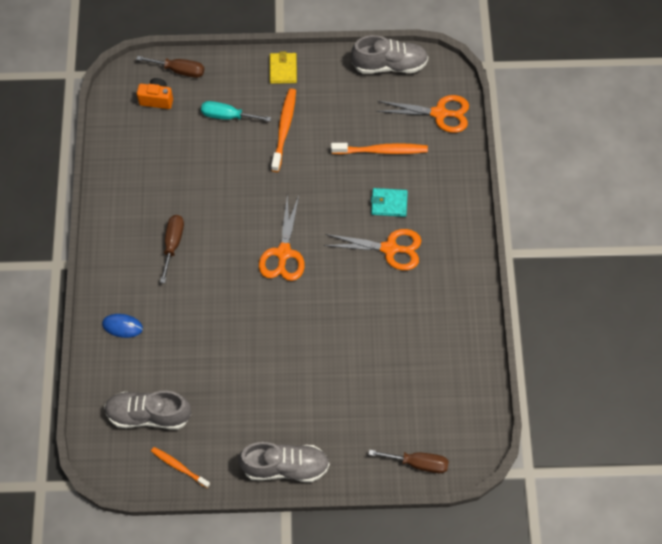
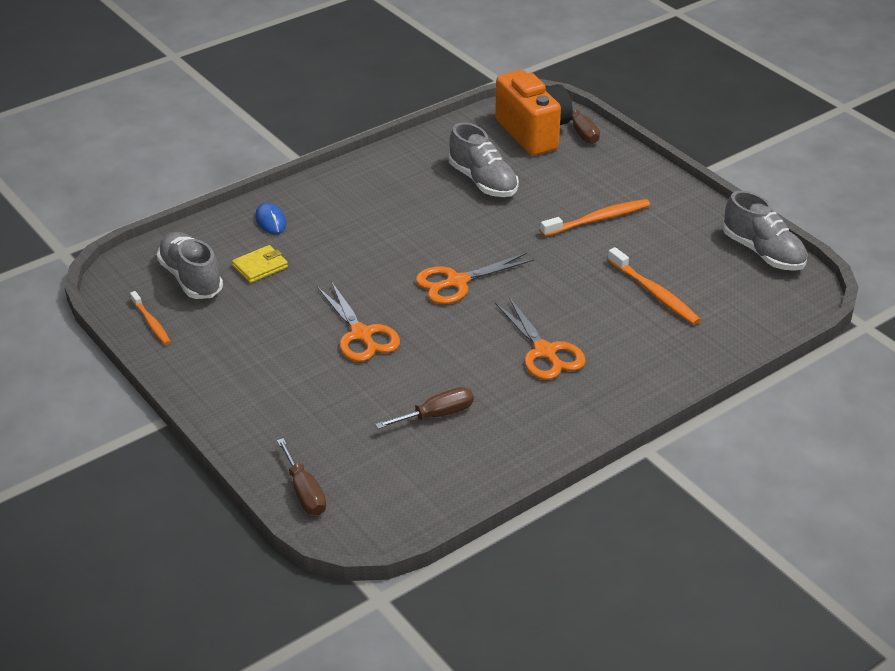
camera: 55 degrees right, 25 degrees down
(157, 99) = (533, 133): orange camera -> orange camera, size x2.04
(173, 244) = (390, 211): brown screwdriver -> brown screwdriver (437, 415)
(179, 467) = (151, 322): orange toothbrush -> orange toothbrush turned 150 degrees clockwise
(227, 116) = (568, 180): turquoise screwdriver -> none
(283, 69) = (664, 189): yellow wallet -> yellow wallet (260, 267)
(285, 467) = (213, 393): grey shoe -> grey shoe (483, 181)
(389, 203) = (598, 327): turquoise wallet -> none
(439, 113) = (752, 313): orange scissors -> orange scissors (361, 335)

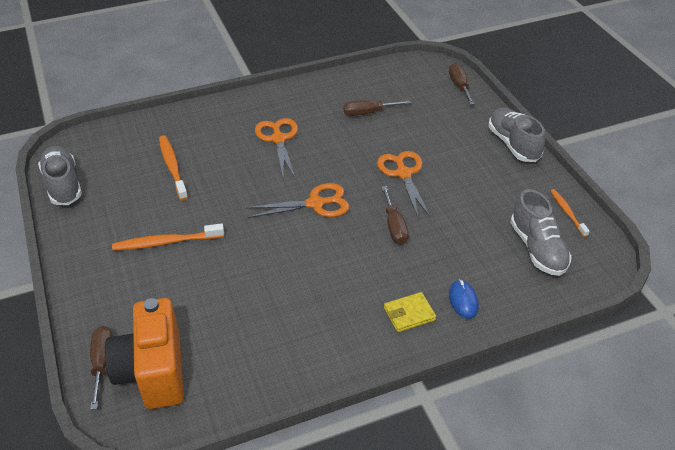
camera: 165 degrees left, 5 degrees up
(260, 267) = (476, 249): yellow wallet -> yellow wallet (409, 314)
(357, 274) = (394, 226): none -> brown screwdriver
(483, 181) = (243, 309): grey shoe -> grey shoe (513, 144)

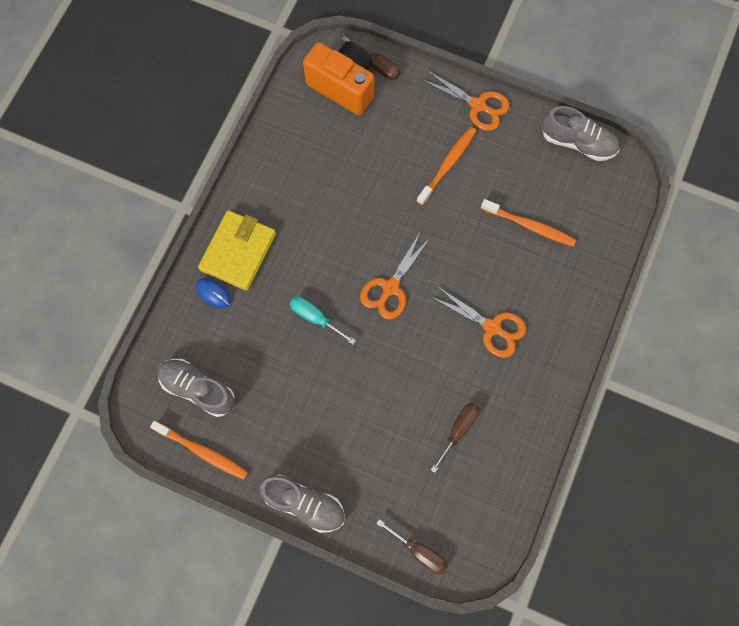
camera: 135 degrees right, 30 degrees up
(394, 226) = (315, 318): brown screwdriver -> turquoise screwdriver
(403, 174) = (359, 380): orange scissors -> orange scissors (477, 105)
(409, 314) = (238, 252): yellow wallet -> yellow wallet, size x1.88
(567, 212) = (202, 451): orange toothbrush -> orange toothbrush, size x1.56

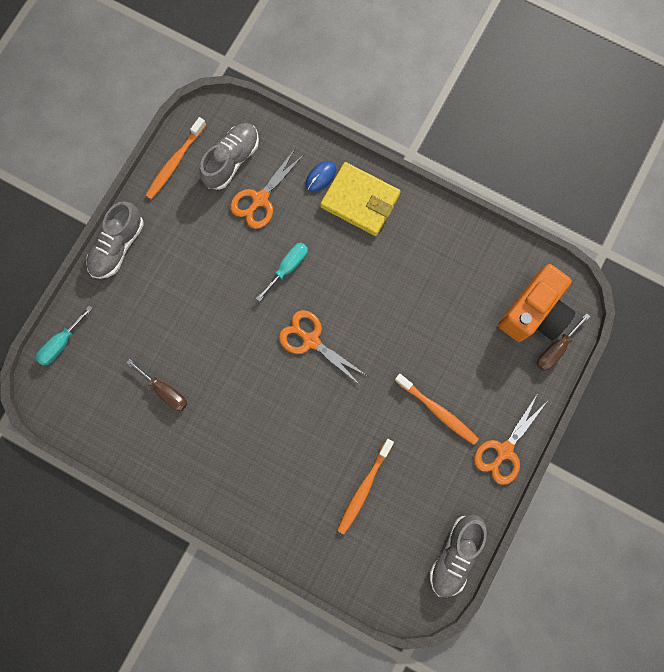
camera: 95 degrees right, 5 degrees up
(419, 551) = (61, 343): brown screwdriver -> turquoise screwdriver
(492, 327) = (261, 435): orange scissors -> orange scissors (260, 199)

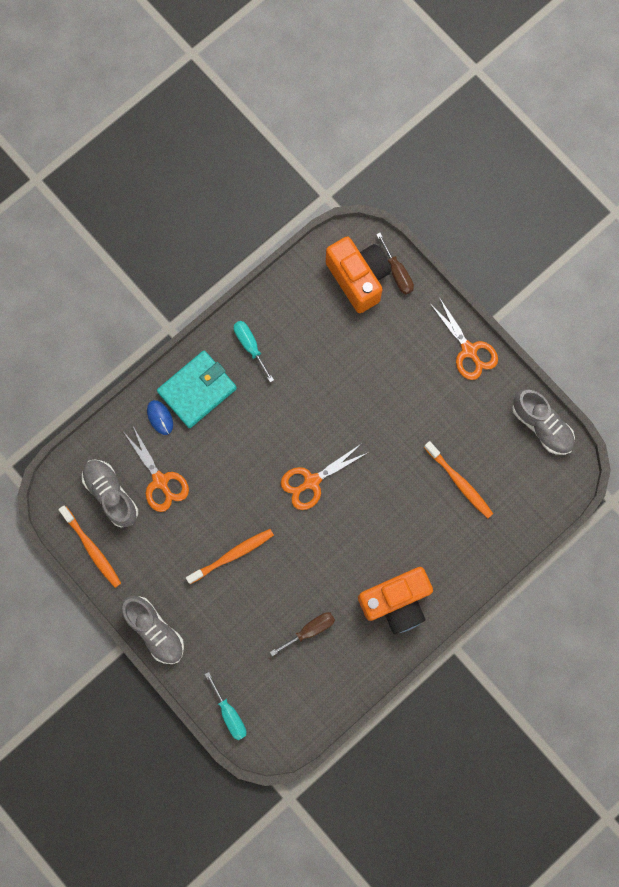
camera: 70 degrees left, 0 degrees up
(221, 465) = (396, 601): none -> orange camera
(288, 267) = (235, 478): turquoise screwdriver -> turquoise screwdriver (250, 346)
(360, 201) = (197, 390): yellow wallet -> turquoise wallet
(437, 410) = (414, 394): orange toothbrush -> orange toothbrush (232, 555)

